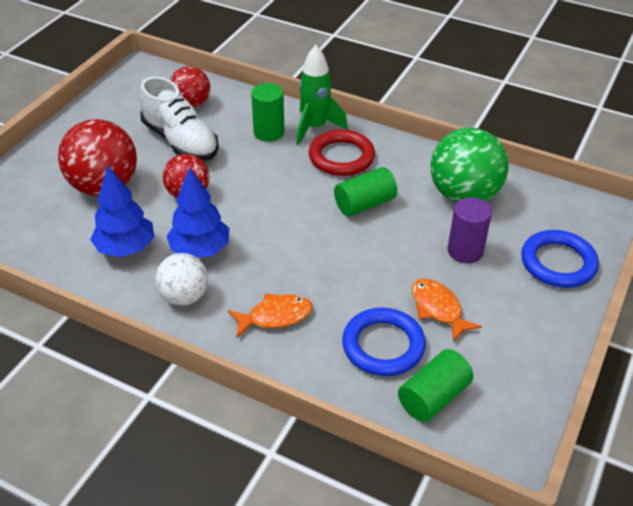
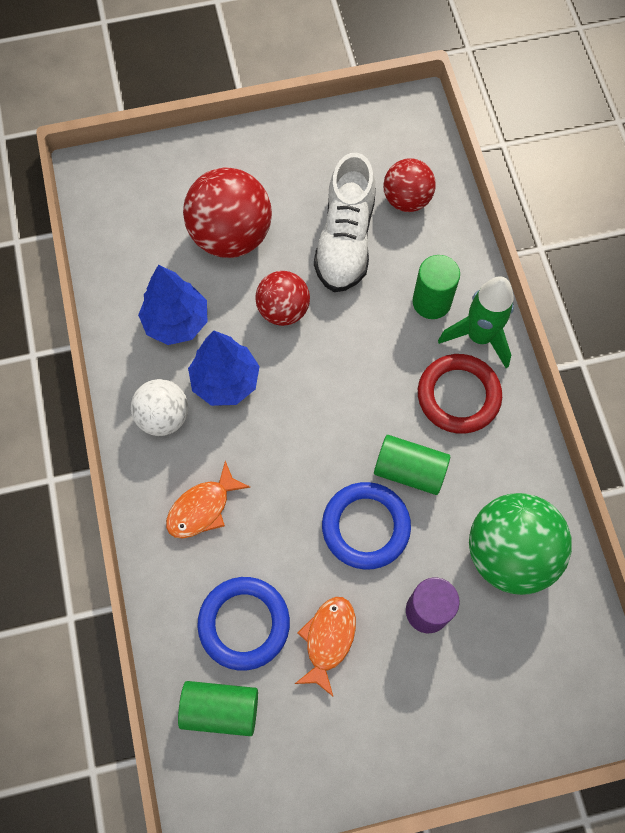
camera: 50 degrees right, 25 degrees up
(275, 316) = (202, 508): orange fish -> orange fish turned 105 degrees clockwise
(558, 263) = (489, 712): blue ring -> blue ring (366, 527)

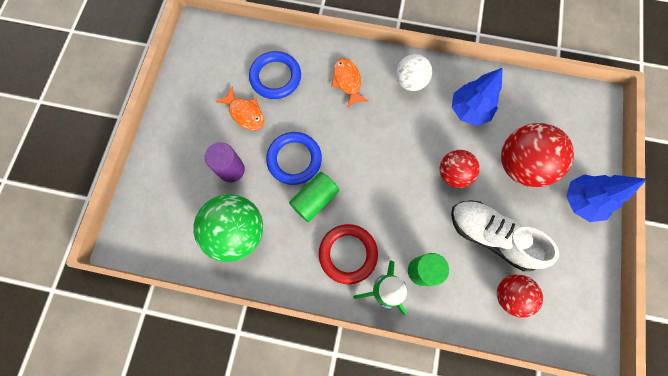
camera: 115 degrees right, 5 degrees up
(220, 709) = (241, 51): green cylinder -> none
(225, 381) = (418, 122): blue tree -> blue tree (581, 201)

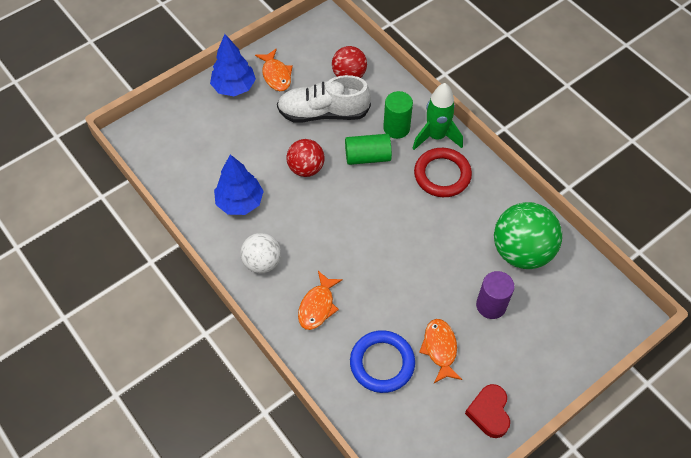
camera: 140 degrees left, 15 degrees down
(185, 97) = (489, 412): none -> red heart
(294, 159) = (427, 273): blue ring -> none
(314, 199) = (436, 229): green cylinder -> green cylinder (367, 157)
(491, 236) = (323, 113): white shoe -> white shoe turned 105 degrees clockwise
(520, 165) = (248, 137): red ball -> none
(565, 242) = (276, 75): none -> orange fish

